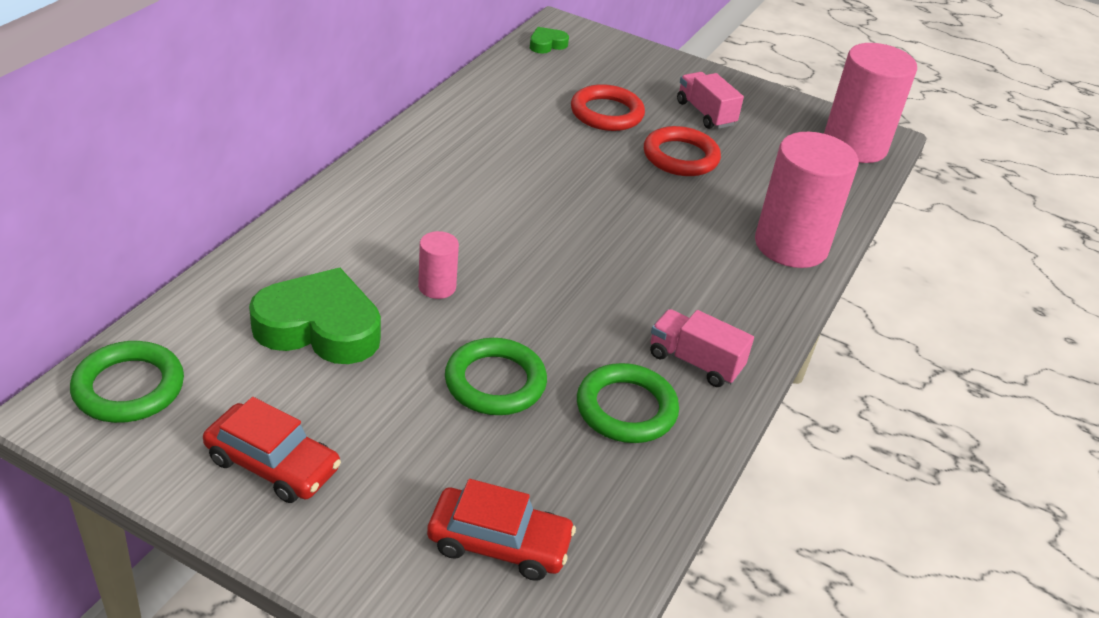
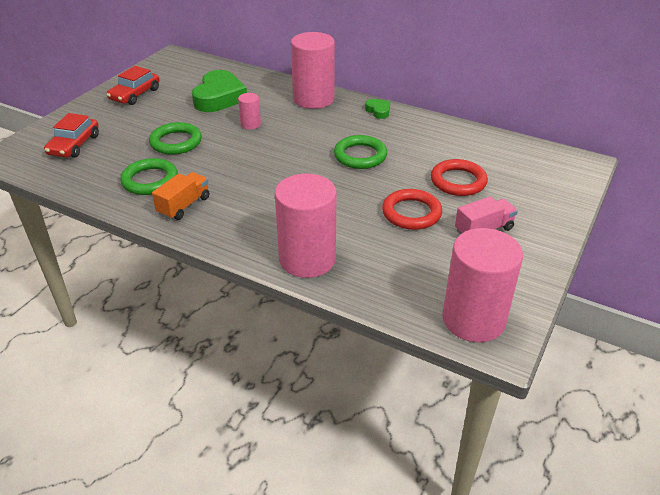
camera: 95 degrees right, 0 degrees up
(129, 387) = (184, 64): green ring -> green ring (360, 156)
(353, 210) = (313, 99): none -> pink cylinder
(547, 44) = (547, 156): green heart -> green heart (378, 111)
(695, 362) = (184, 206): pink truck -> orange truck

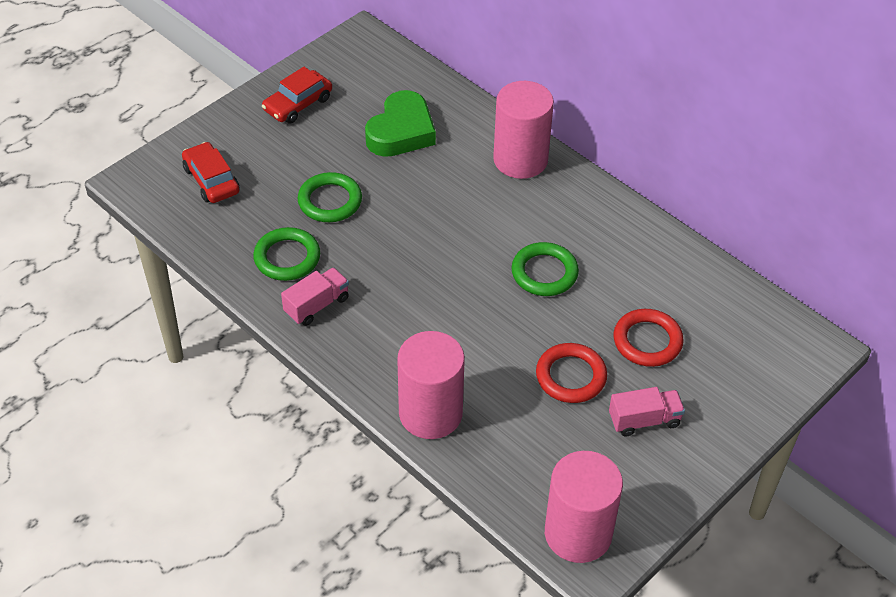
camera: 15 degrees right, 10 degrees up
(74, 145) = (211, 180): red car -> red car turned 120 degrees clockwise
(184, 206) = (316, 305): orange truck -> pink truck
(250, 124) = (427, 189): pink cylinder -> none
(378, 111) = (596, 200): green heart -> none

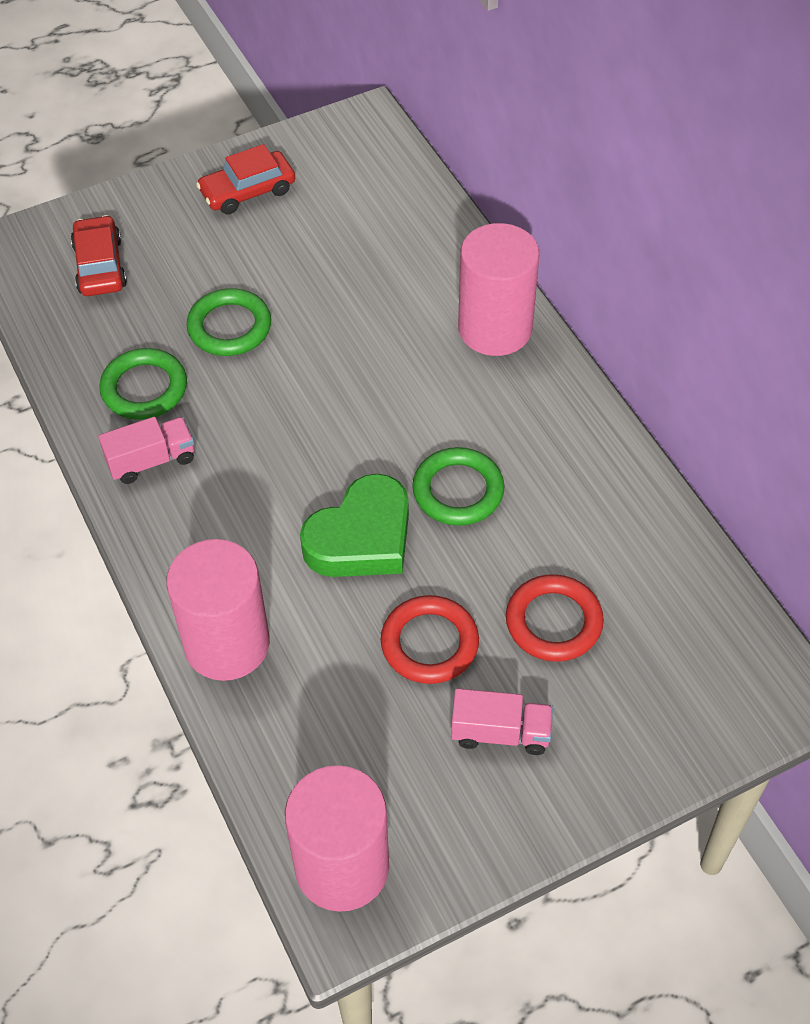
camera: 20 degrees right, 5 degrees up
(401, 131) = (359, 256): green heart -> green heart (361, 537)

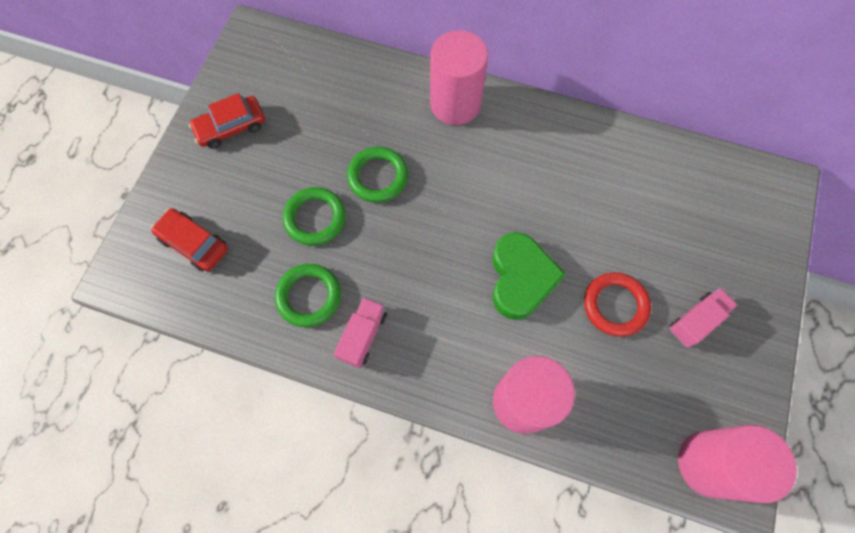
camera: 45 degrees left, 15 degrees up
(247, 191) = (231, 127): red car -> red car turned 45 degrees clockwise
(458, 491) = (537, 210): green ring -> green ring (378, 177)
(553, 622) = (655, 240): red ring -> none

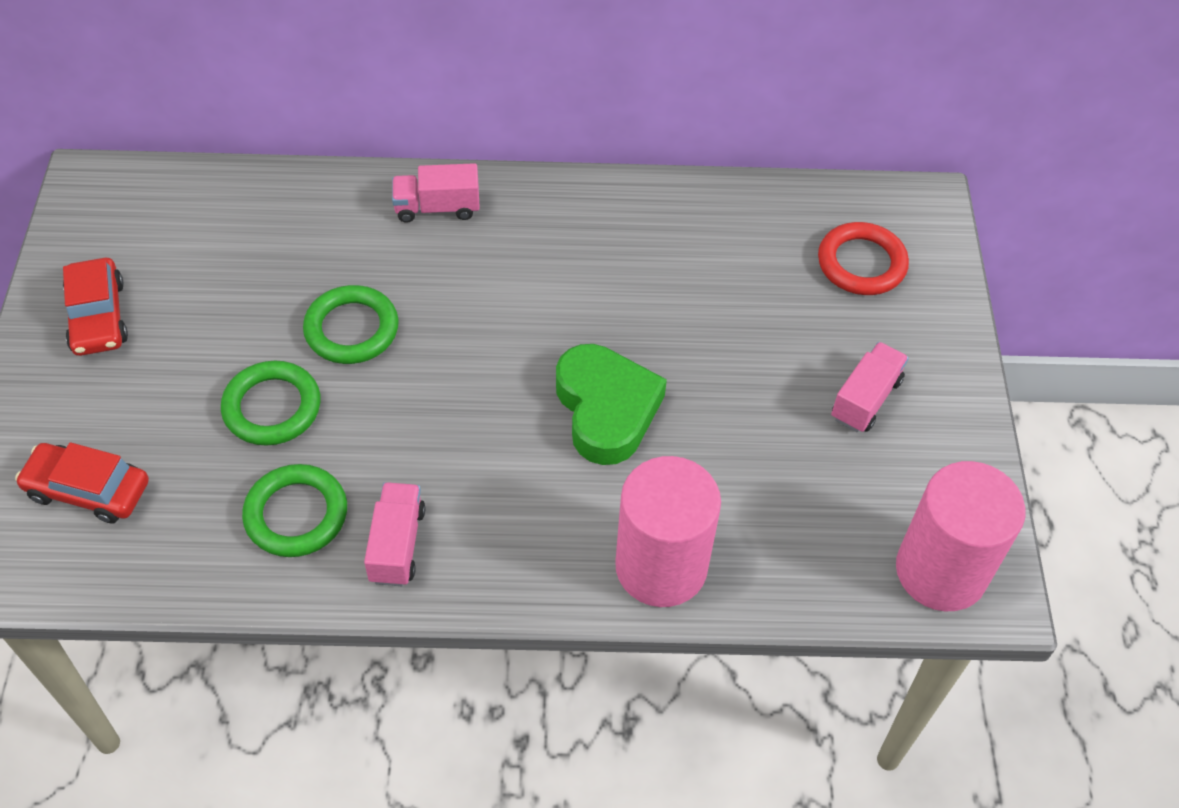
camera: 20 degrees left, 15 degrees down
(231, 127) = (98, 317): red car -> red car turned 60 degrees counterclockwise
(455, 104) = (437, 208): pink cylinder -> pink truck
(615, 305) = (750, 409): red ring -> red ring (861, 263)

